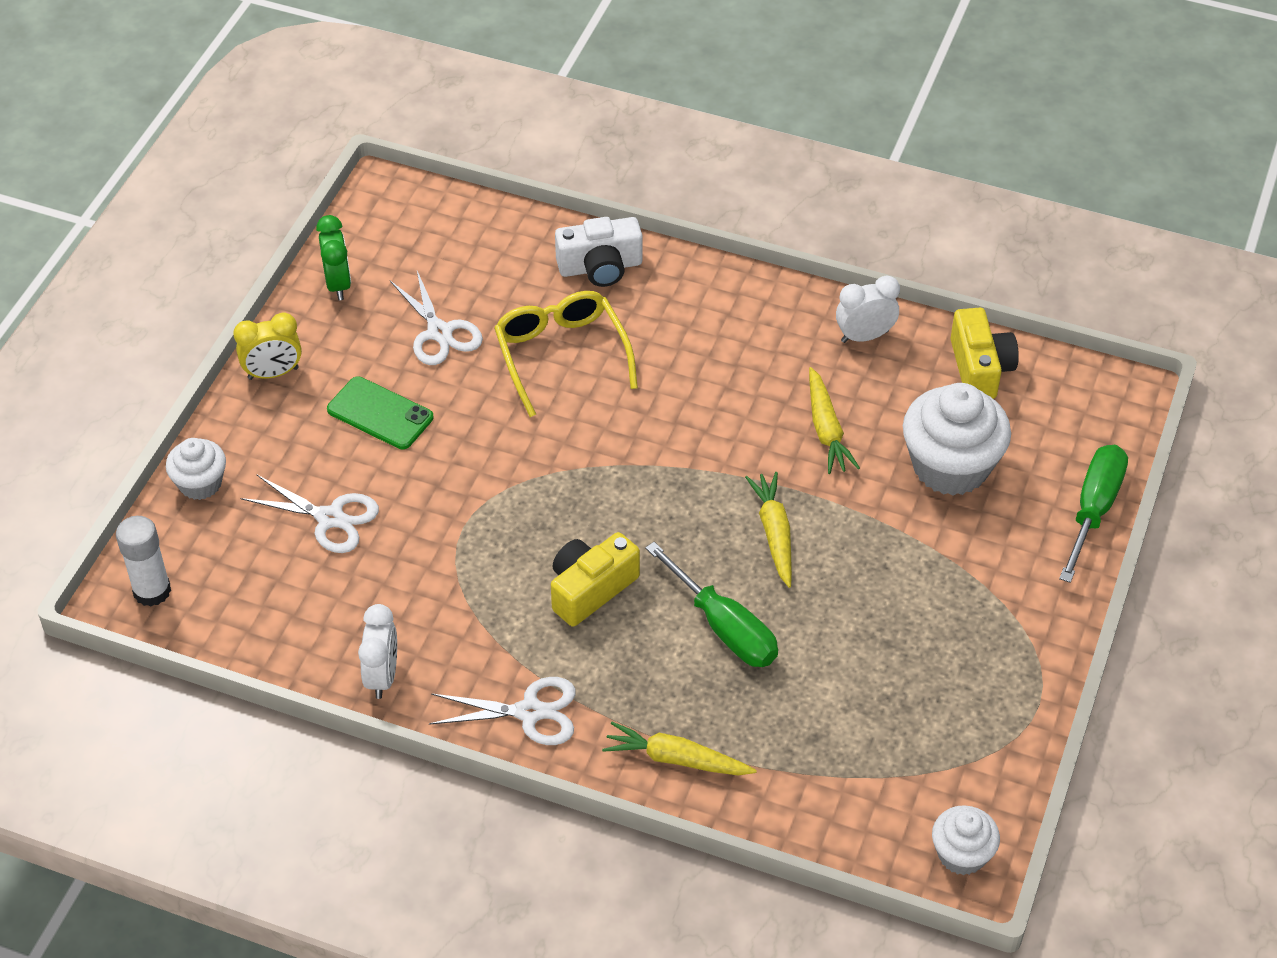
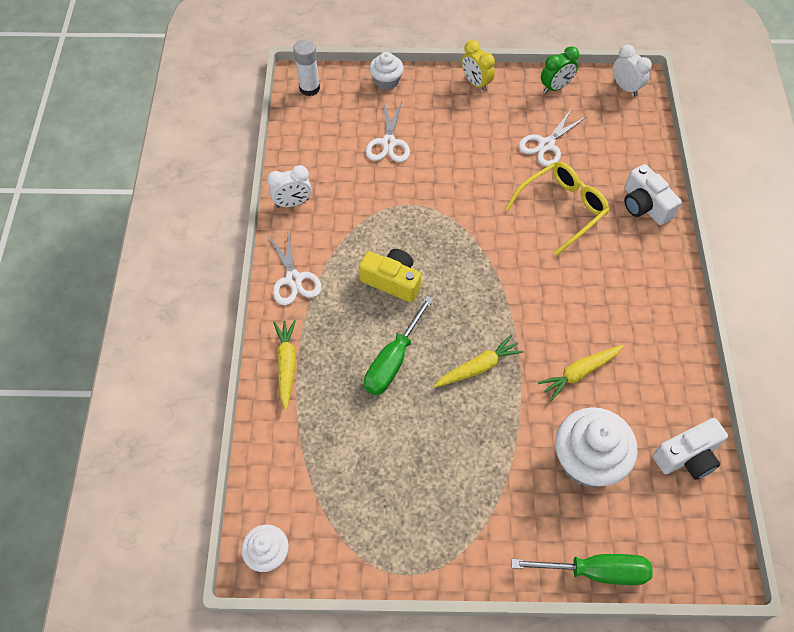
camera: 70 degrees right, 10 degrees up
(380, 413) = (472, 139): green phone -> none
(864, 336) = (674, 373): white clock -> white clock (625, 87)
(980, 368) = (687, 456): yellow camera -> white camera

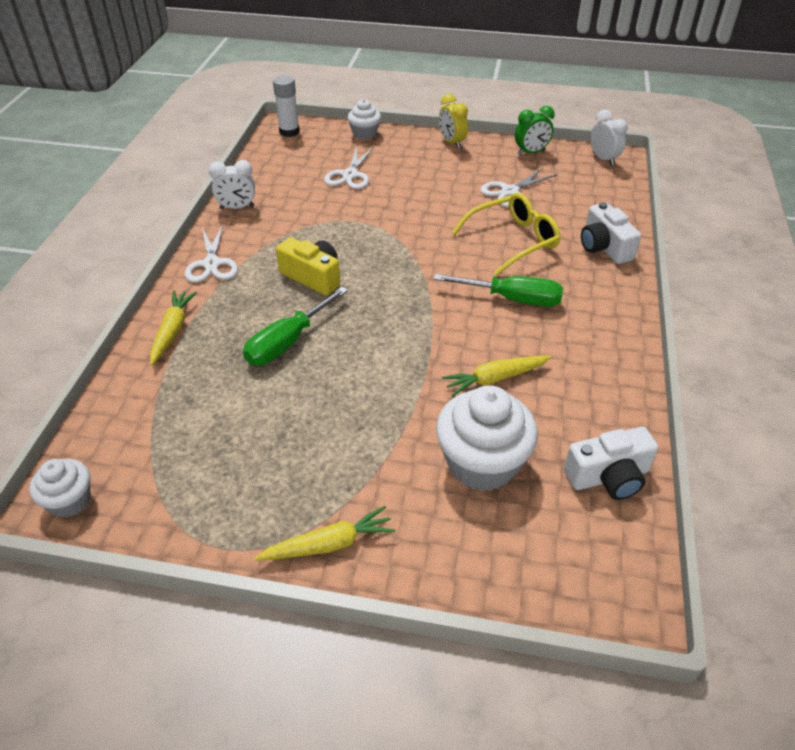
camera: 10 degrees right, 15 degrees down
(478, 367) = (380, 359): yellow carrot -> yellow carrot (329, 544)
(595, 571) = (461, 582): green screwdriver -> green screwdriver (512, 299)

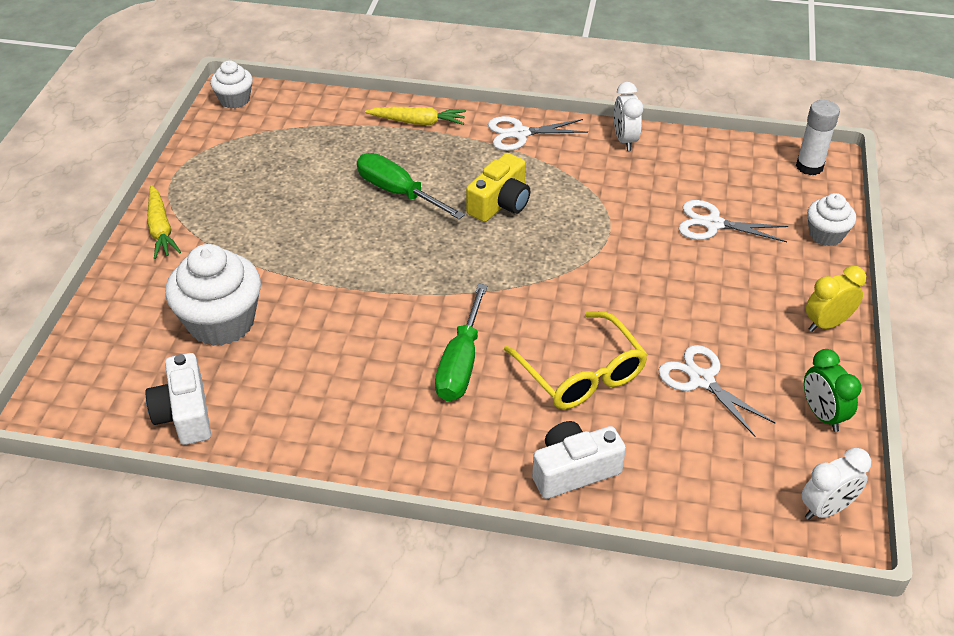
camera: 90 degrees right, 0 degrees up
(495, 379) = (330, 339): yellow carrot -> none

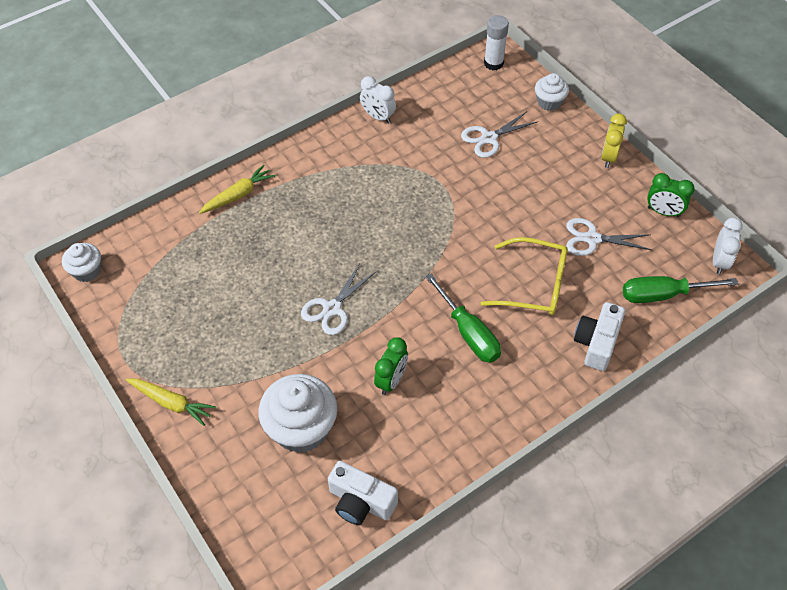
camera: 45 degrees left, 10 degrees up
(340, 346) = (391, 380): none -> green clock
(398, 192) = (292, 254): green screwdriver -> green screwdriver (663, 295)
(500, 203) = (361, 214): yellow camera -> none
(520, 134) = (312, 157): white scissors -> white scissors (332, 308)

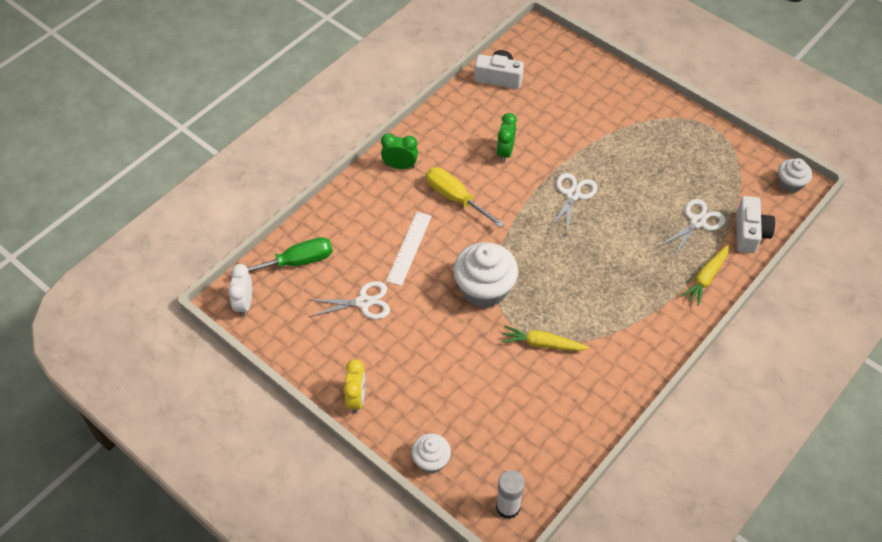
camera: 165 degrees right, 0 degrees up
(171, 403) = (659, 107): yellow carrot -> yellow carrot (542, 344)
(301, 428) = (558, 110): white cupcake -> white cupcake (484, 289)
(378, 117) = (612, 397): white clock -> none
(468, 332) = (456, 198): green screwdriver -> yellow screwdriver
(489, 138) = (486, 396): white scissors -> white scissors (697, 222)
(534, 285) = (409, 248): yellow glasses -> white ruler
(597, 343) = (349, 211): white camera -> white camera (749, 233)
(663, 212) = (297, 345): green clock -> green clock (400, 166)

